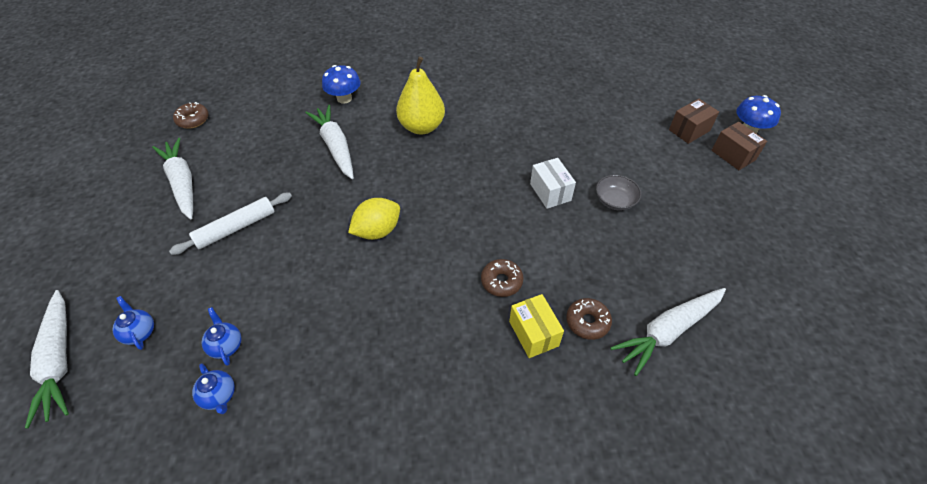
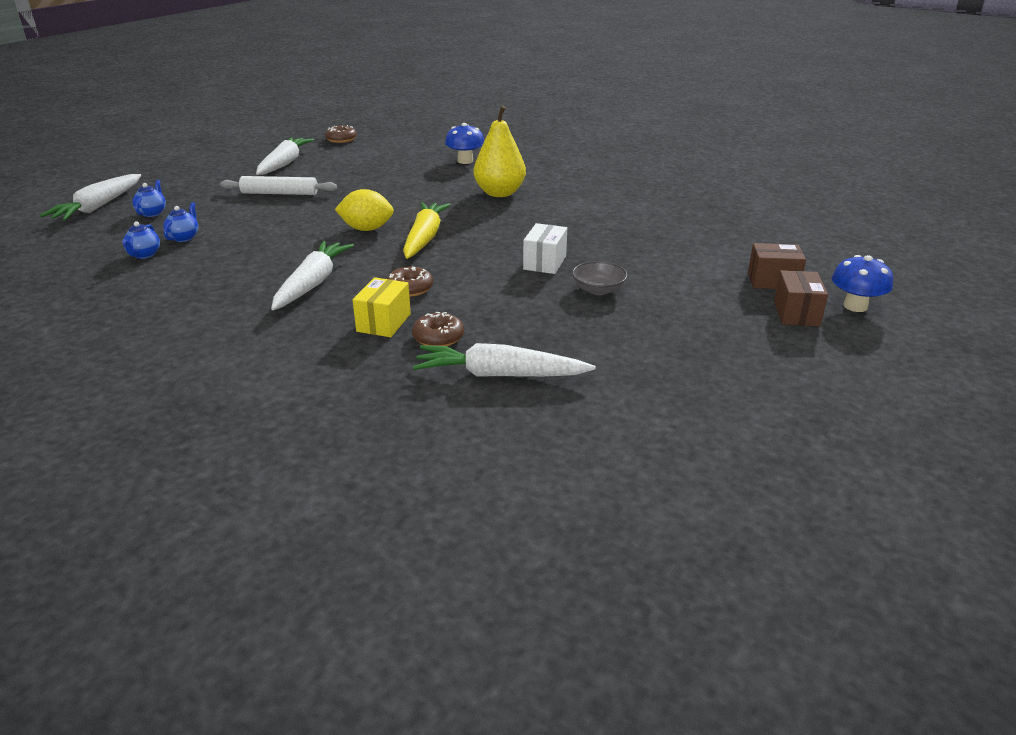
camera: 40 degrees right, 20 degrees down
(335, 147) = (413, 181): white carrot -> white carrot (312, 284)
(436, 215) = (424, 238): none -> yellow carrot

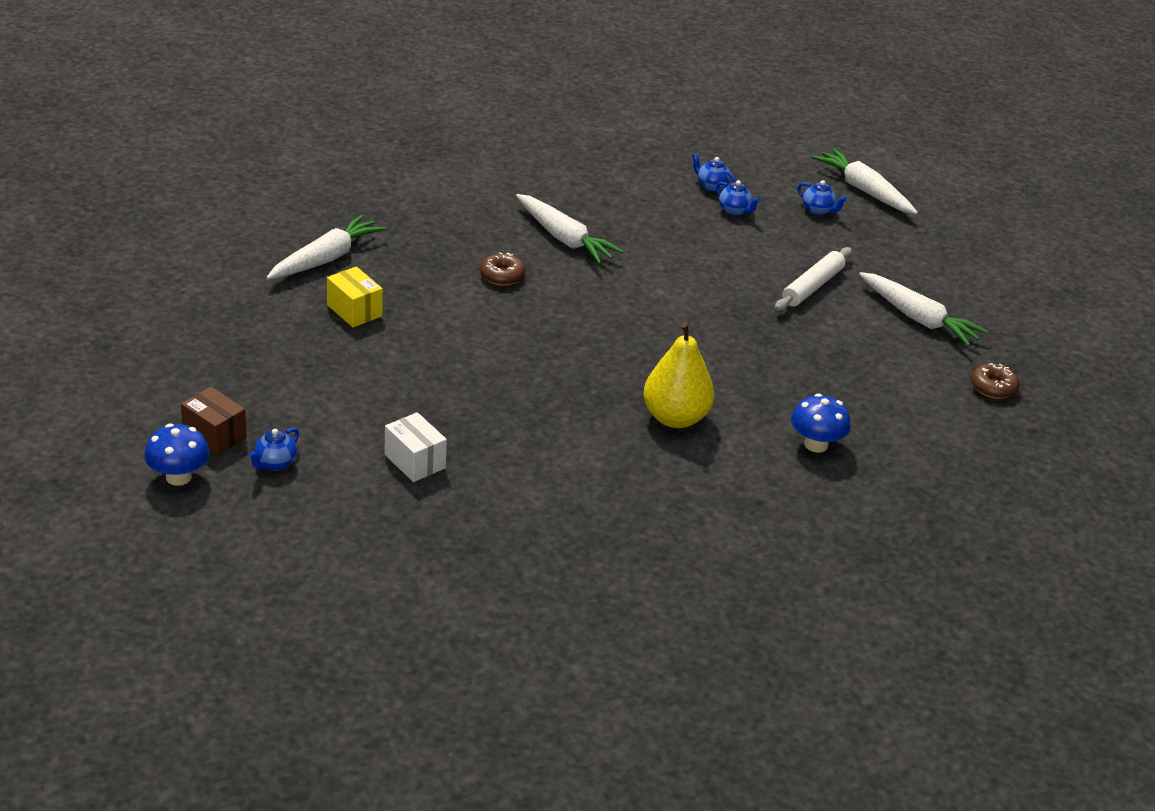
camera: 120 degrees right, 5 degrees up
(366, 229) = (657, 301): yellow lemon -> none
(384, 322) = (458, 245): yellow box -> yellow box (354, 311)
(424, 238) = (599, 322): yellow carrot -> none
(438, 337) = (407, 257): brown donut -> none
(544, 263) = (469, 360): white box -> white box (415, 461)
(598, 290) = (385, 360): grey bowl -> none
(773, 281) = (275, 464): brown box -> blue teapot

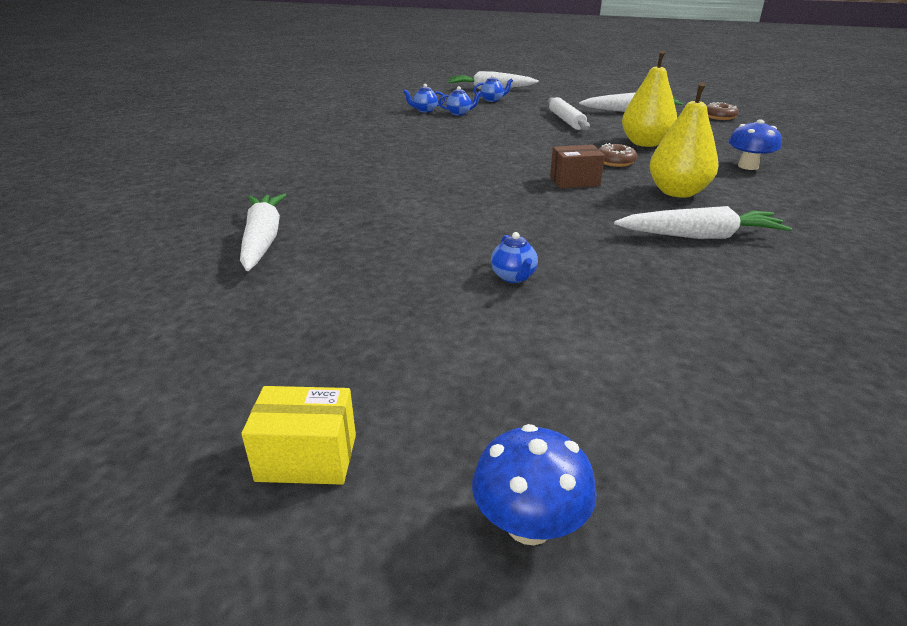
camera: 45 degrees left, 5 degrees down
(214, 435) = (463, 439): brown box -> brown box (574, 181)
(275, 464) = (574, 412): blue teapot -> blue teapot (513, 277)
(354, 311) = (361, 256): yellow box -> yellow box (307, 457)
(415, 461) = (648, 316): white box -> none
(502, 276) = (414, 186): brown donut -> brown donut (615, 162)
(564, 238) = (405, 156): white carrot -> white carrot (700, 236)
(802, 361) = (645, 143): none -> yellow pear

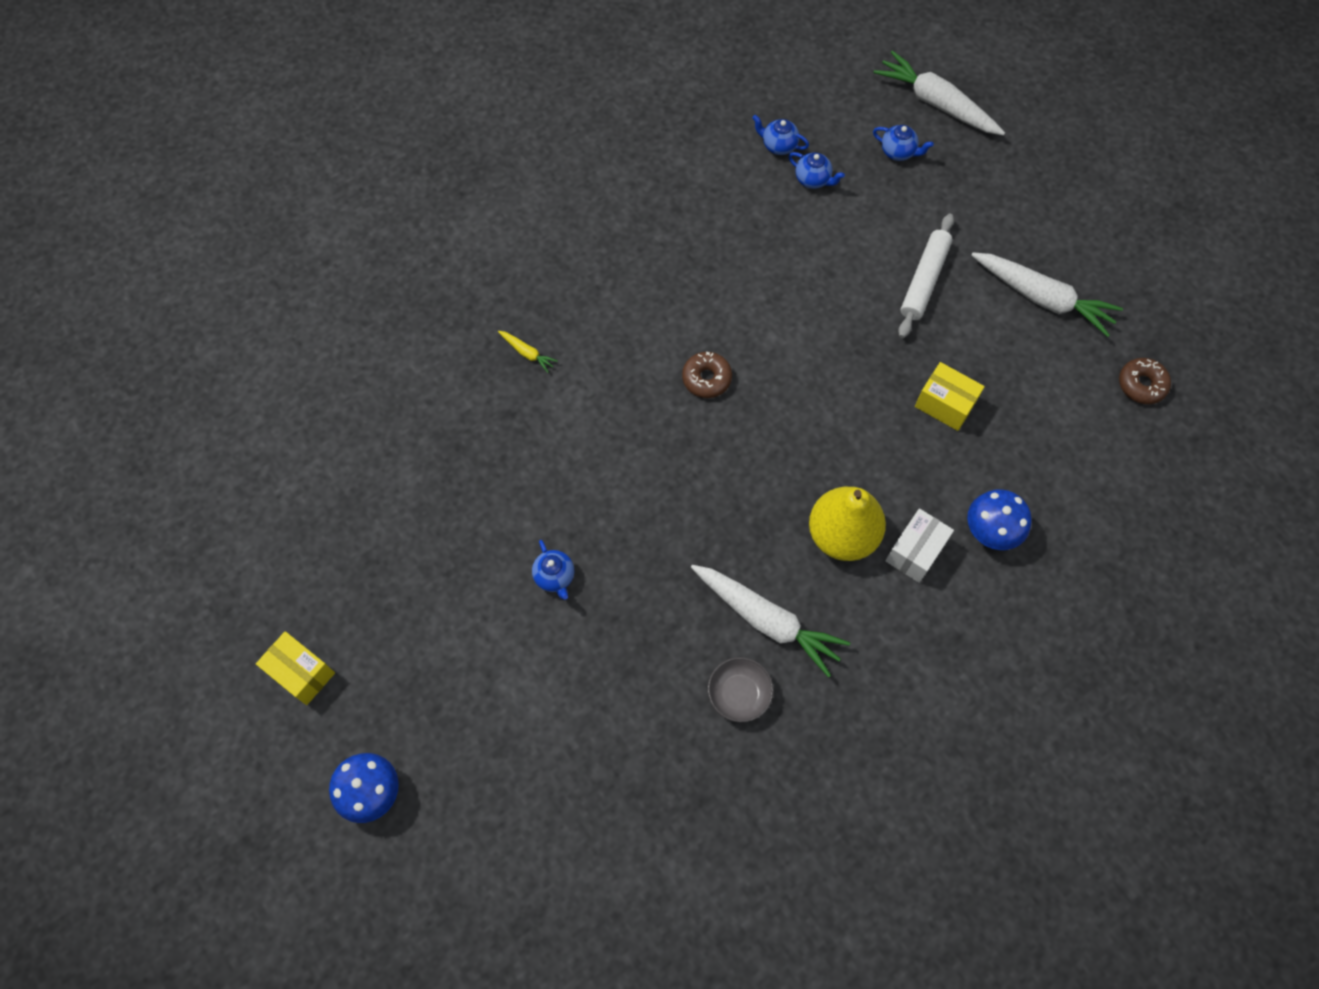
camera: 35 degrees right, 35 degrees up
(263, 240) = (411, 394): white carrot -> none
(348, 198) = (527, 353): none -> yellow carrot
(513, 277) = (555, 577): blue teapot -> blue teapot turned 45 degrees counterclockwise
(574, 181) = (766, 448): brown box -> none
(615, 162) = (856, 430): brown donut -> brown donut (706, 378)
(645, 143) = (945, 404): yellow pear -> yellow box
(727, 184) = (915, 552): none -> white box
(748, 273) = (739, 694): none -> grey bowl

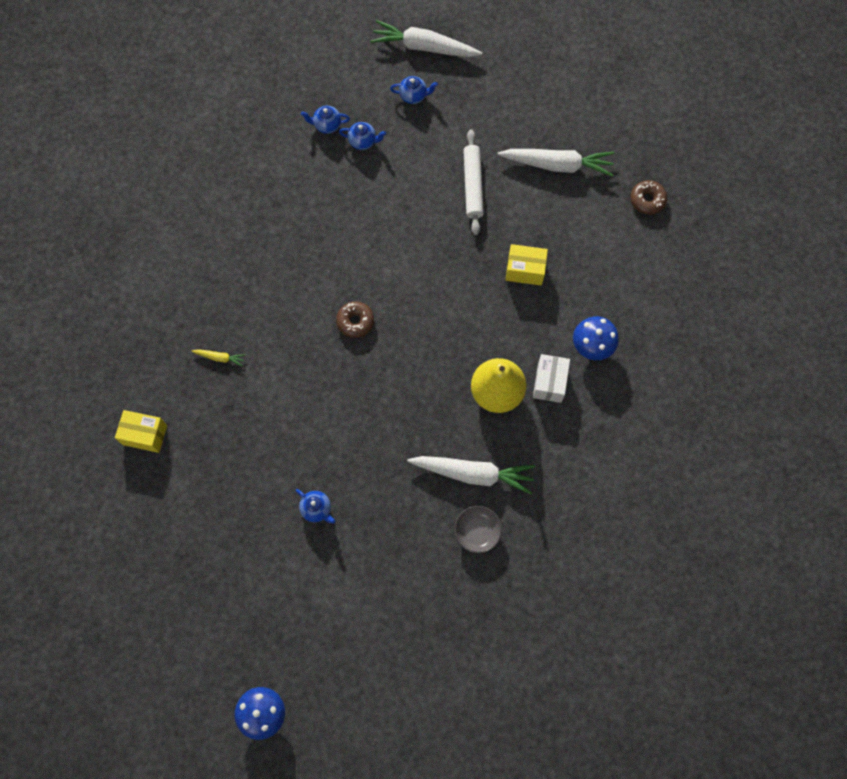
camera: 25 degrees left, 5 degrees up
(301, 673) = (173, 656): yellow box -> yellow box (145, 435)

